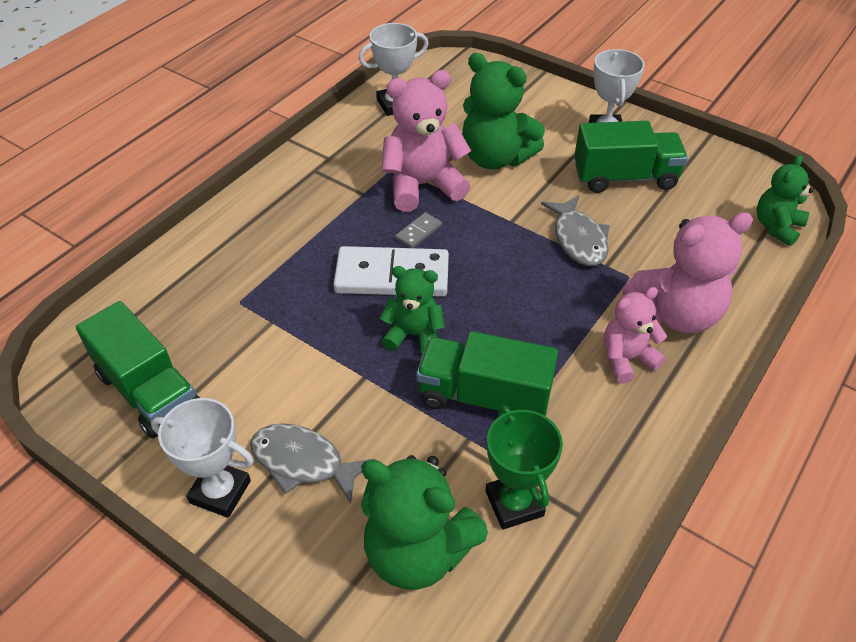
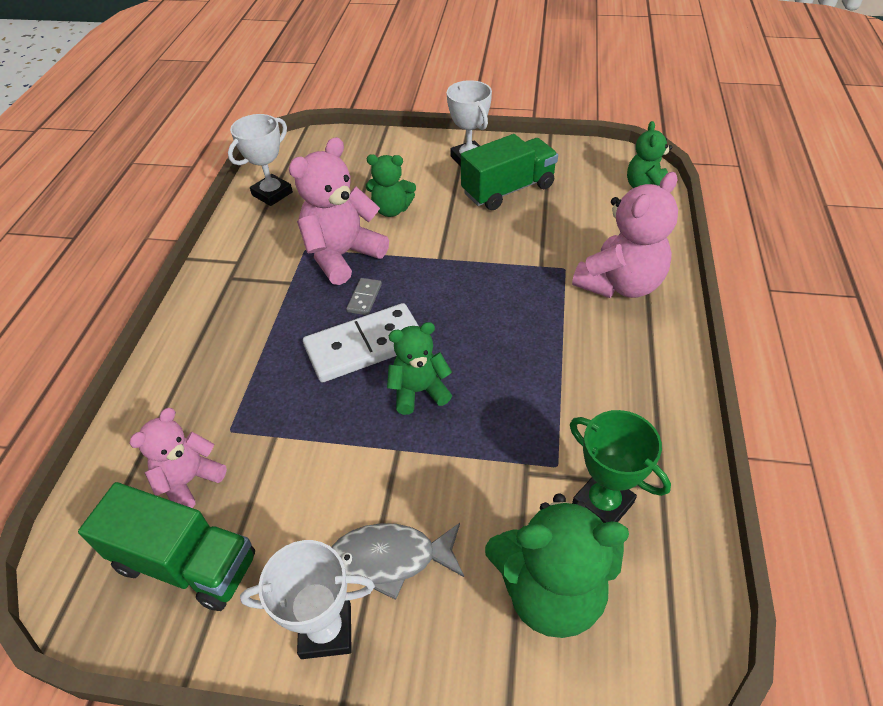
camera: 25 degrees left, 0 degrees up
(484, 396) = (515, 420): green truck -> none
(495, 158) = (391, 210): green teddy bear -> green teddy bear, size x0.61
(578, 239) = (504, 253): grey fish -> none
(626, 359) = (608, 336): pink teddy bear -> pink teddy bear (189, 481)

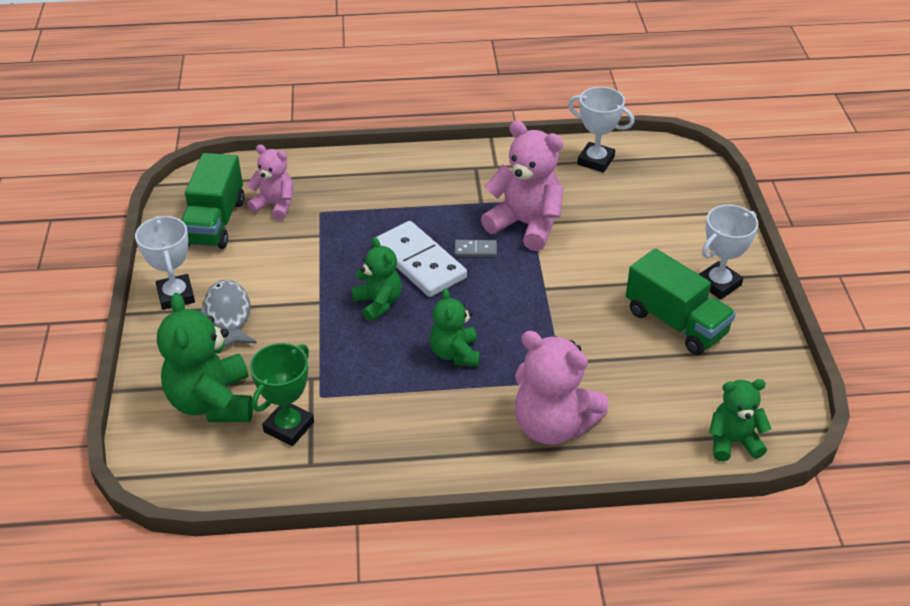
camera: 75 degrees right, 5 degrees down
(391, 210) = (604, 242): green teddy bear -> green teddy bear (455, 353)

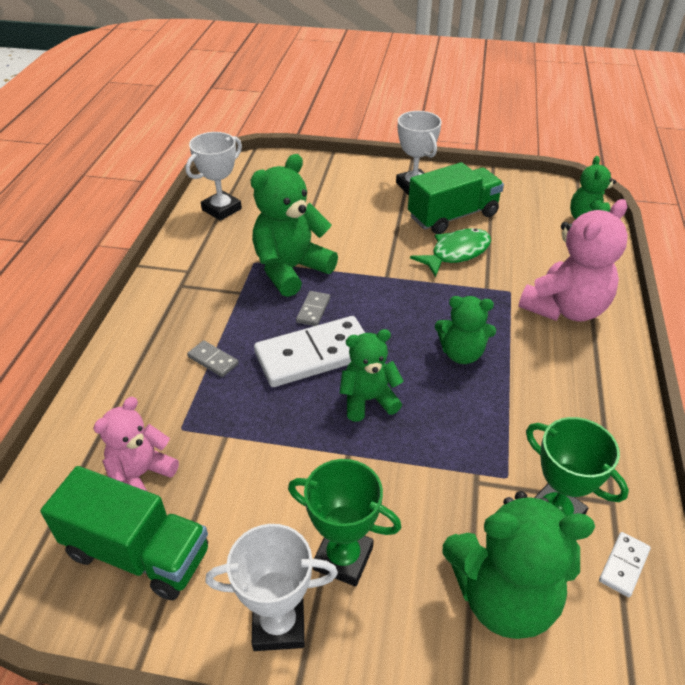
camera: 75 degrees left, 0 degrees up
(228, 315) = (343, 558): grey fish -> green trophy
(250, 471) = (623, 565): none -> white domino
(393, 209) = (213, 360): none -> grey domino
(526, 225) = (291, 269): pink teddy bear -> green teddy bear
(608, 333) = (456, 253): none -> green fish

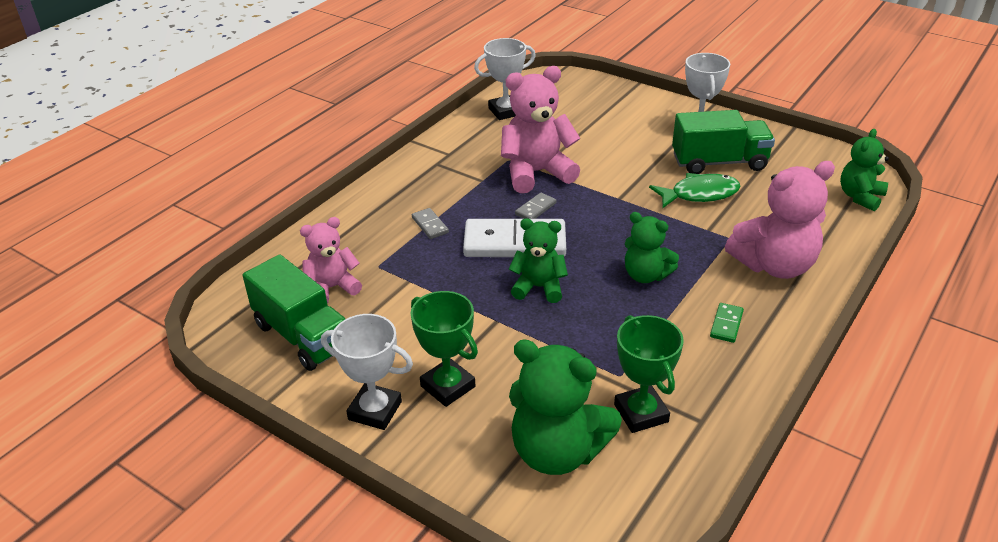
camera: 25 degrees right, 5 degrees down
(291, 269) = (536, 173): green teddy bear -> pink teddy bear
(565, 384) = (726, 324): none -> green domino
(623, 565) = (676, 466): white domino -> none

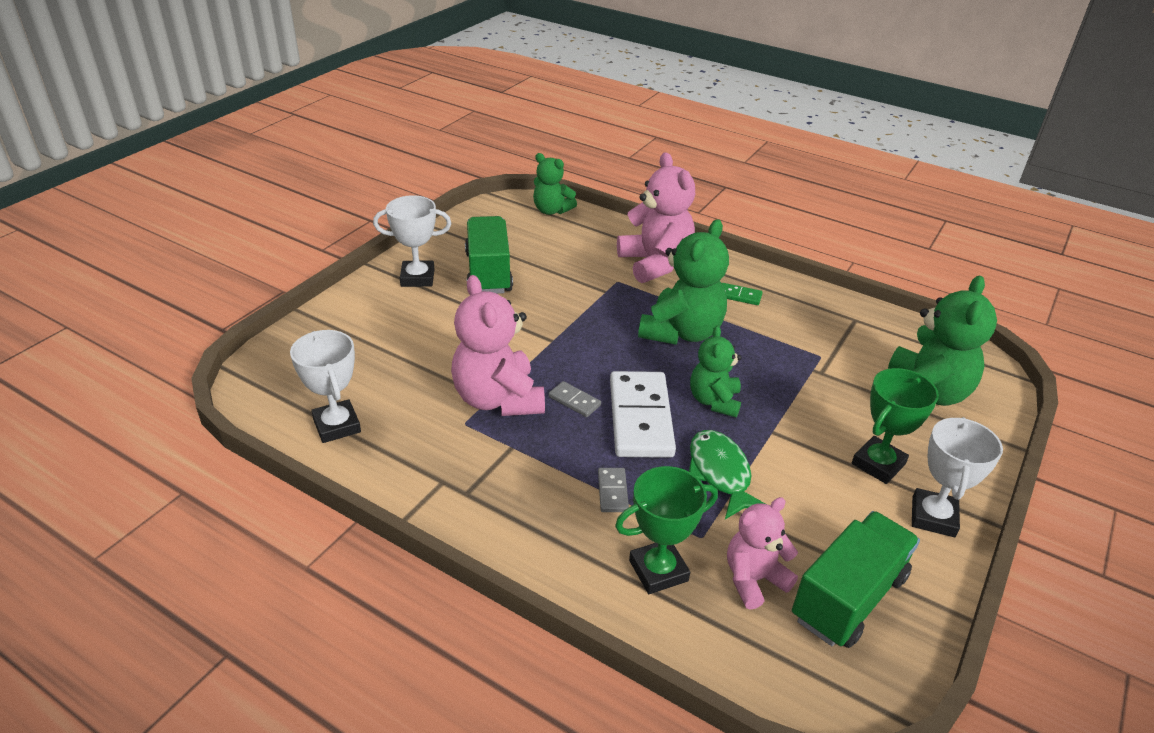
camera: 95 degrees left, 0 degrees up
(332, 288) = (753, 579): pink teddy bear -> pink teddy bear turned 90 degrees clockwise
(430, 225) = (612, 492): grey domino -> grey domino turned 60 degrees counterclockwise
(641, 413) = (860, 348): green trophy -> green trophy (658, 571)
(645, 275) = (681, 332): green teddy bear -> green teddy bear, size x1.63
(699, 194) = (546, 290): green fish -> green fish (720, 473)

